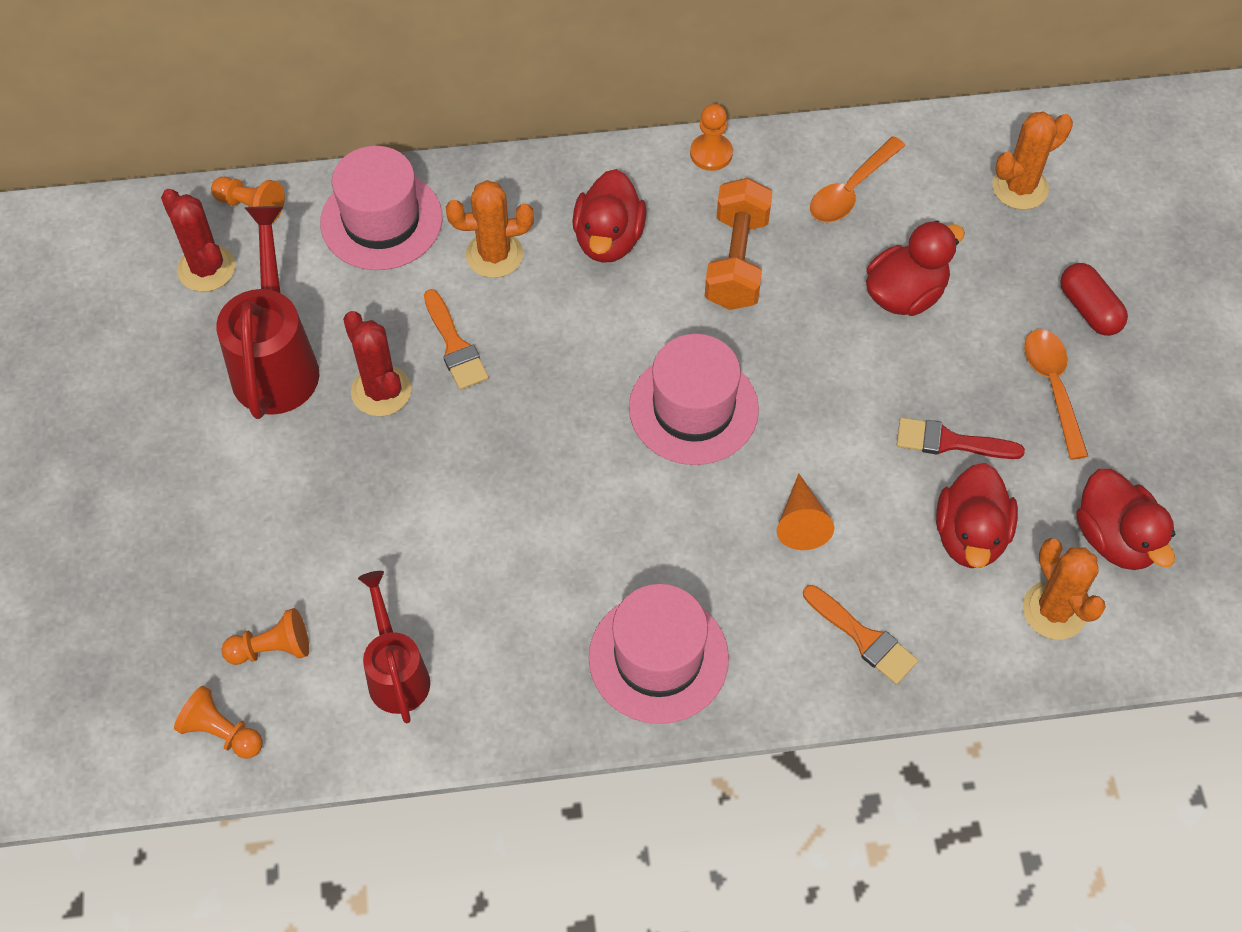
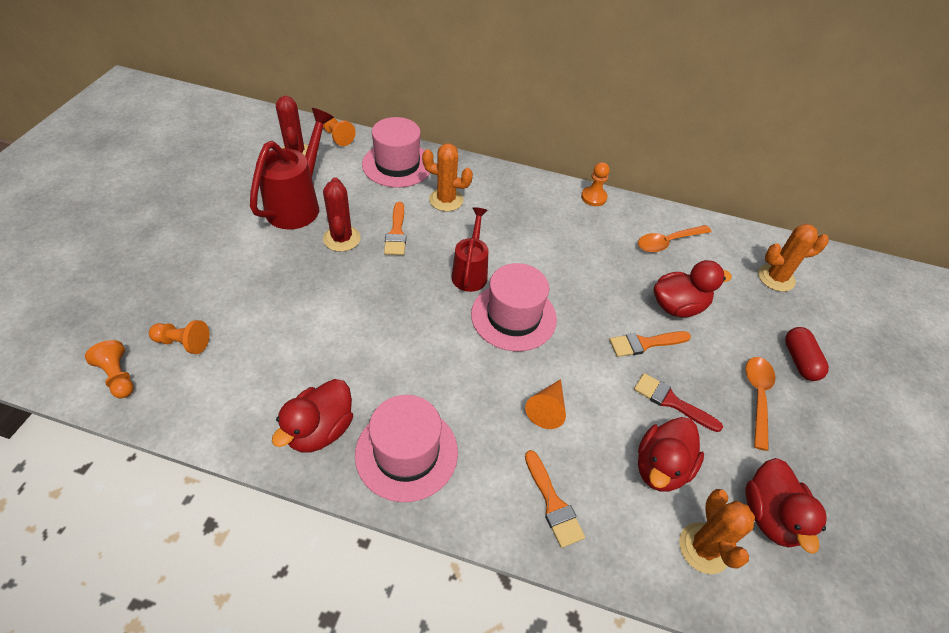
camera: 20 degrees right, 10 degrees down
(396, 672) = (241, 388): red watering can -> red watering can (470, 272)
(608, 239) = (513, 215): red duck -> red duck (320, 430)
(736, 261) = (581, 252): orange dumbbell -> none
(884, 372) = (645, 343): none -> orange brush

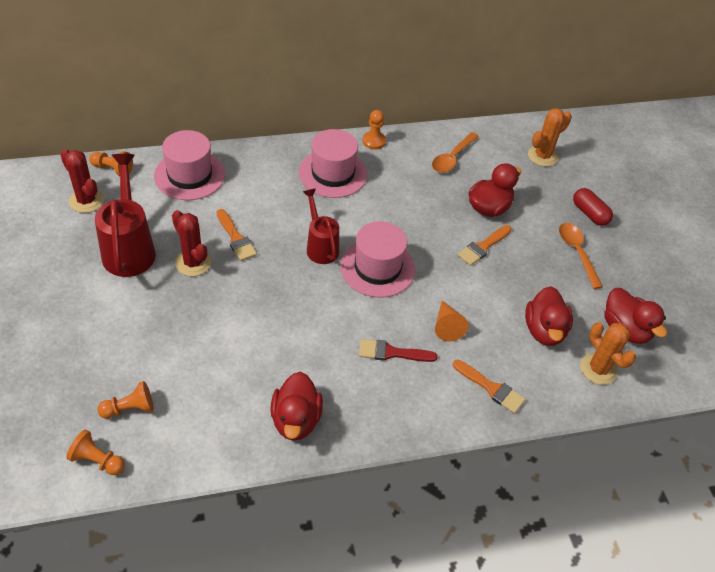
camera: 30 degrees left, 0 degrees up
(406, 453) = (371, 404): pink hat -> pink hat (333, 173)
(446, 200) = (256, 191): orange cactus -> none
(671, 401) = (525, 281): red brush -> red brush (392, 352)

